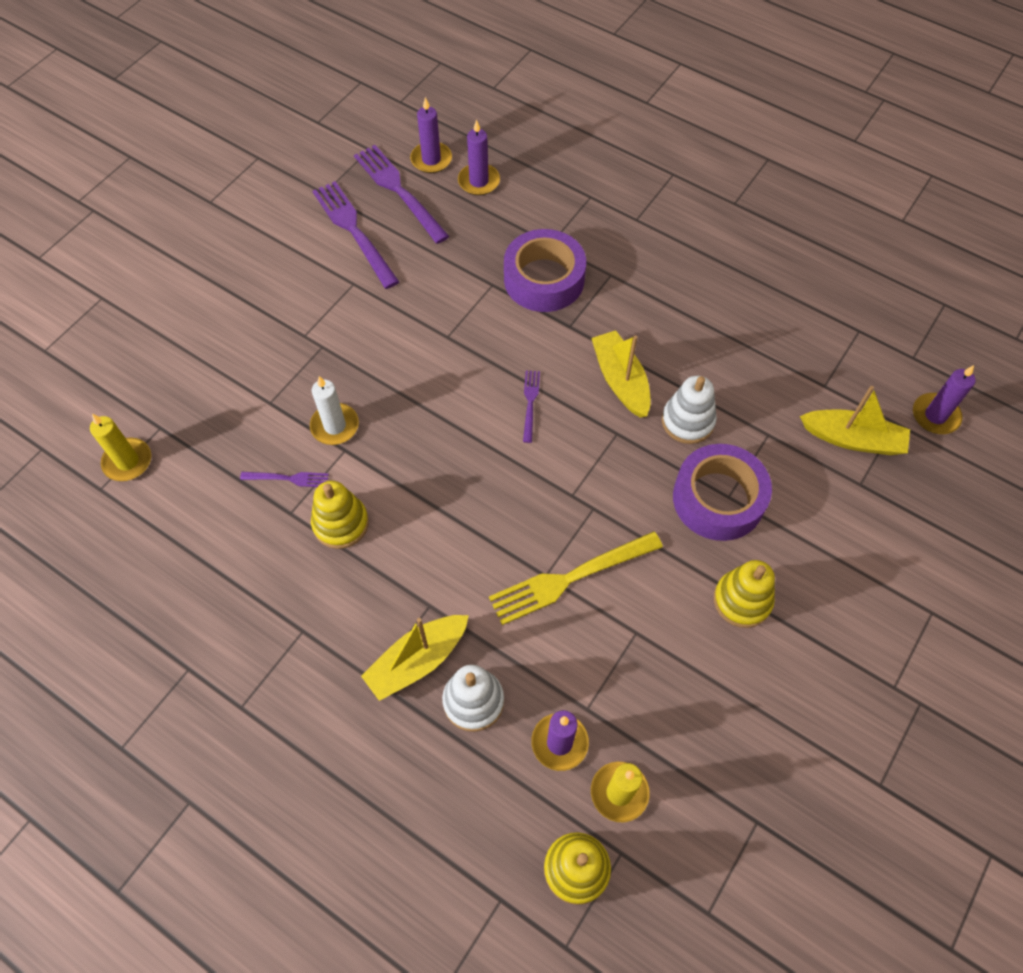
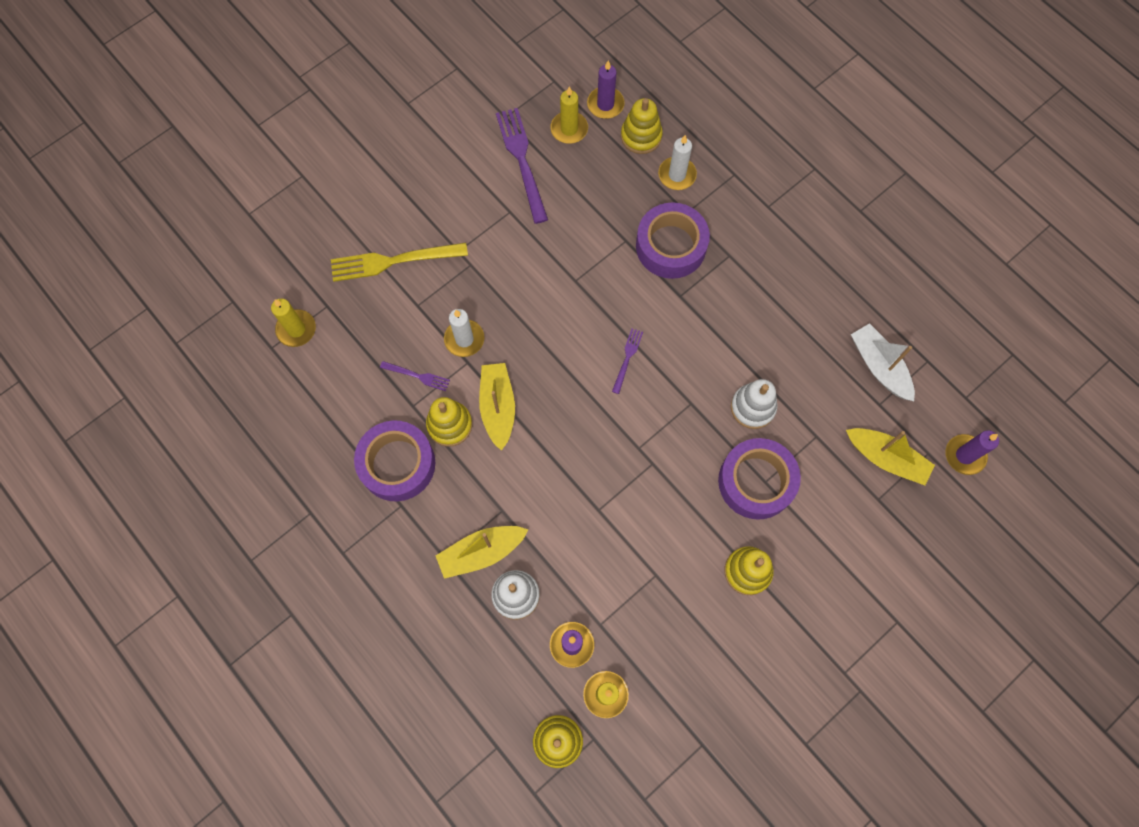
camera: 15 degrees right, 10 degrees up
(287, 583) = (397, 464): none -> purple tape
(398, 190) = (569, 129): purple fork -> yellow candle
(479, 181) = (641, 136): purple candle -> yellow stacking toy
(529, 210) = (677, 175): none -> white candle
(569, 579) = (616, 518): yellow fork -> yellow fork (392, 261)
(620, 380) = (708, 356): yellow boat -> yellow boat (498, 407)
(810, 348) = (879, 366): none -> white boat

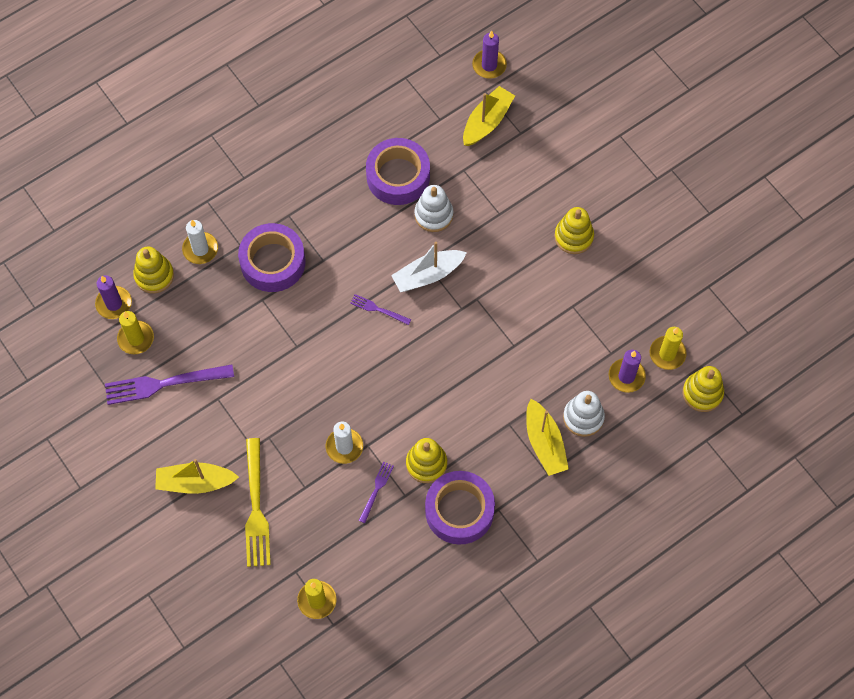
camera: 85 degrees left, 5 degrees down
(498, 407) = (413, 421): yellow boat -> yellow boat (195, 482)
(756, 481) = (499, 220): purple tape -> purple tape (398, 176)
(879, 366) = (406, 114): white boat -> white boat (428, 275)

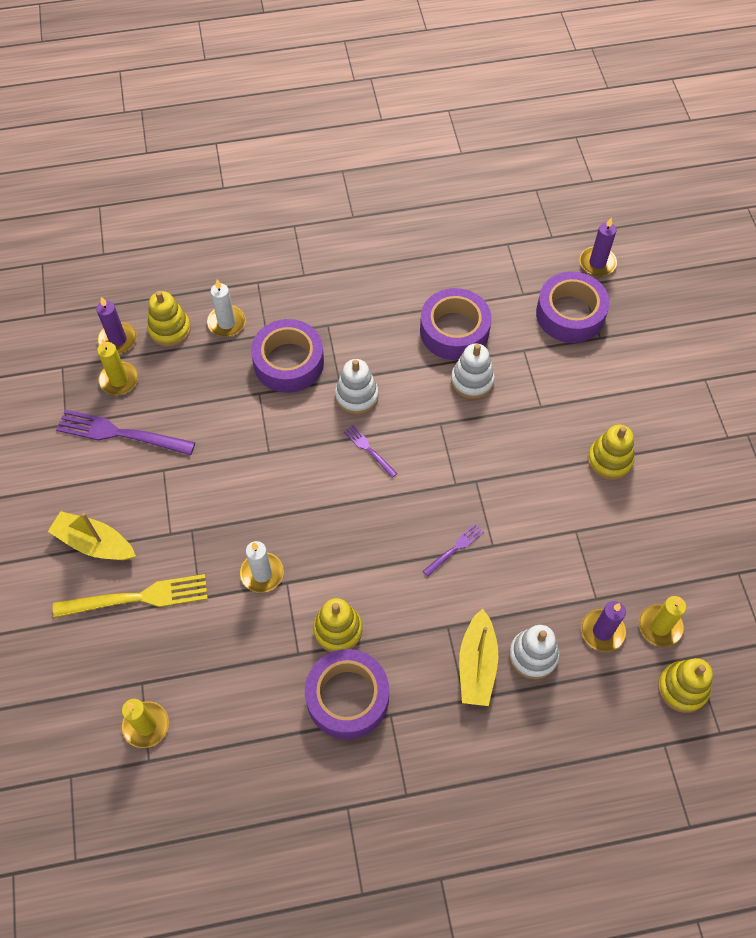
camera: 25 degrees right, 5 degrees down
(256, 508) = (139, 597): yellow fork -> yellow fork turned 120 degrees counterclockwise
(345, 268) = (356, 396): none -> white stacking toy
(376, 489) = (271, 633): purple fork -> purple fork (455, 548)
(428, 275) = (437, 436): white boat -> none
(487, 122) = (570, 314): yellow boat -> purple tape

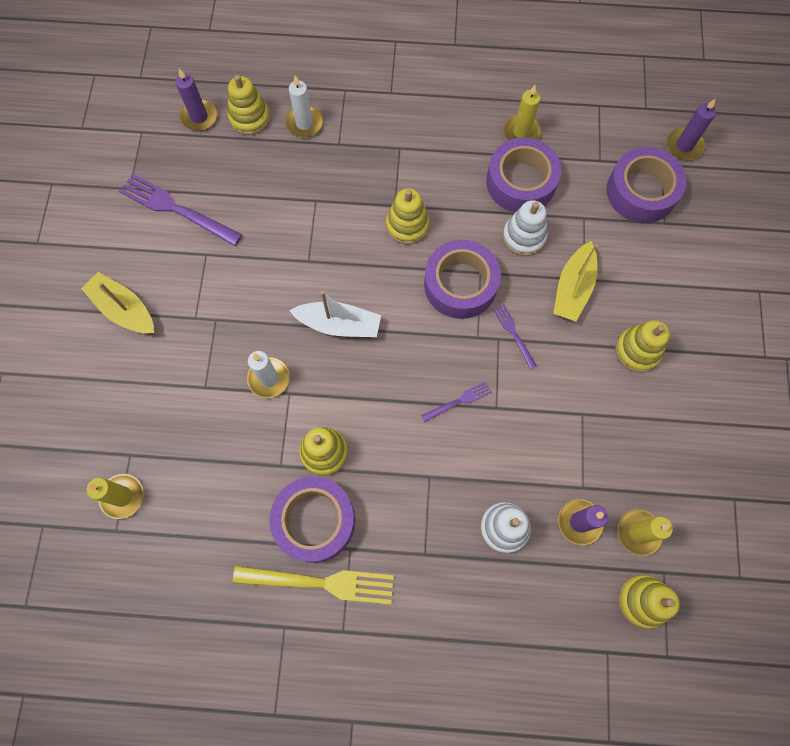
camera: 15 degrees right, 10 degrees up
(119, 380) = (189, 157): yellow candle -> yellow candle (521, 132)
(139, 597) = (150, 372): yellow fork -> yellow fork (322, 582)
(288, 362) = (352, 176): purple tape -> purple tape (460, 284)
(317, 505) = (339, 324): none -> white boat
(356, 396) = (407, 225): white stacking toy -> yellow stacking toy
(368, 449) = (403, 281): purple fork -> purple fork (513, 333)
(477, 665) = (447, 522): yellow boat -> yellow boat (573, 288)

